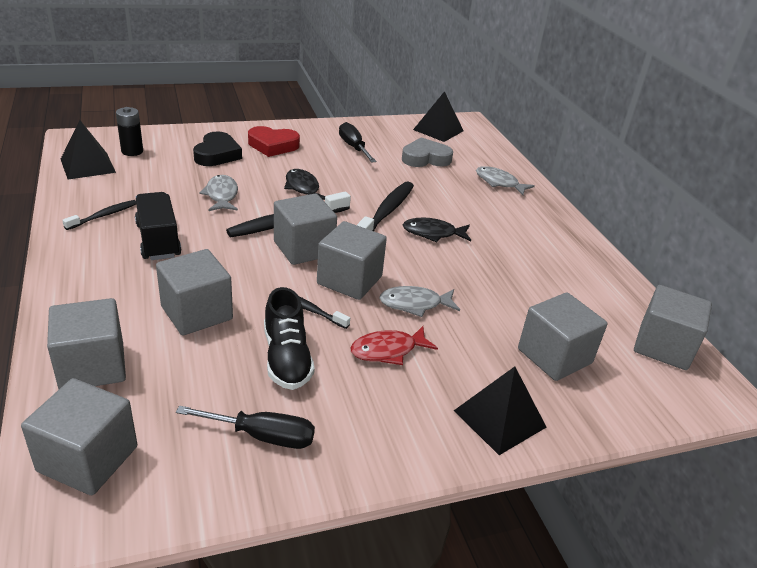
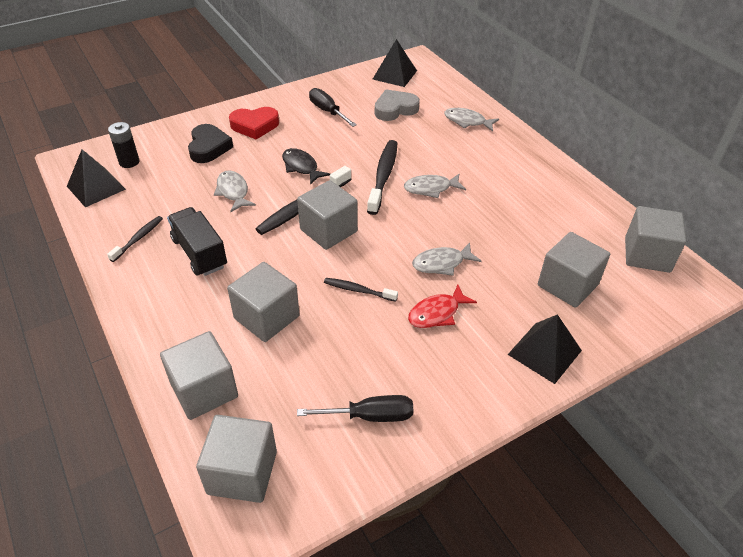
camera: 10 degrees left, 10 degrees up
(286, 358) = (359, 341): black shoe -> none
(349, 280) = (380, 253): grey cube -> none
(433, 233) = (431, 188): black fish -> grey fish

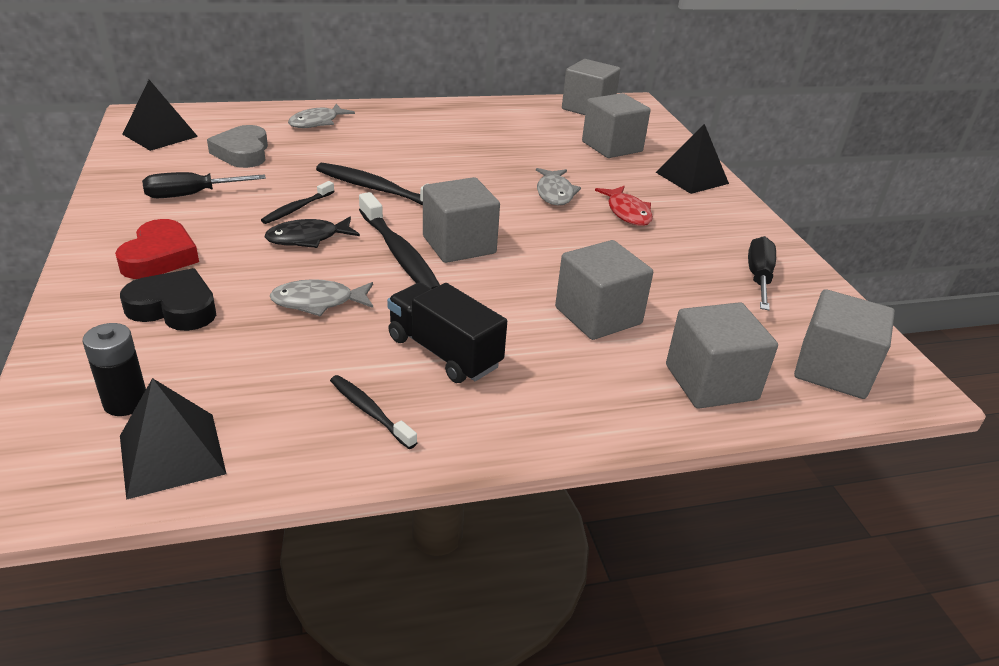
camera: 75 degrees left, 10 degrees down
(200, 253) = (444, 352): black truck -> black truck turned 60 degrees clockwise
(358, 290) = (575, 247): black toothbrush -> black toothbrush (297, 208)
(431, 188) = (425, 170): grey fish -> none

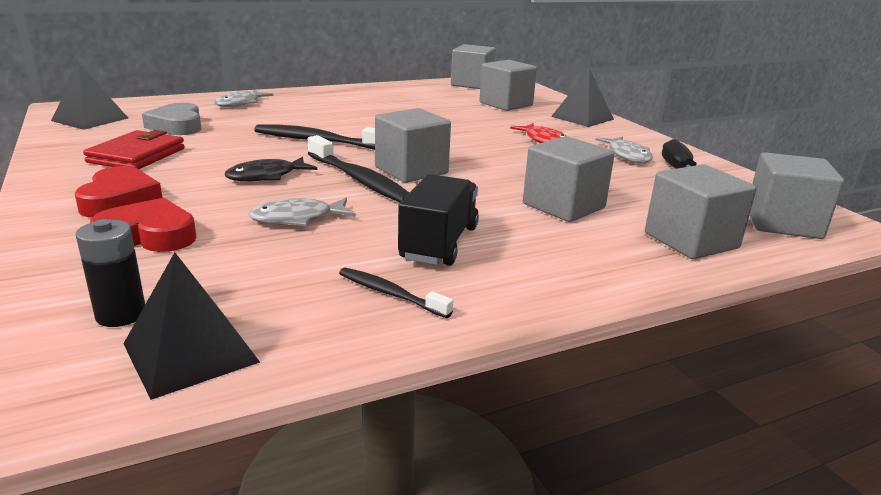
camera: 10 degrees left, 10 degrees down
(174, 308) = (149, 235): black heart -> red heart
(191, 195) = (137, 155): black screwdriver -> red wallet
(297, 208) = (246, 157): black toothbrush -> none
(444, 352) = (439, 243): black truck -> black truck turned 75 degrees clockwise
(554, 193) = (476, 133): grey fish -> grey fish (627, 155)

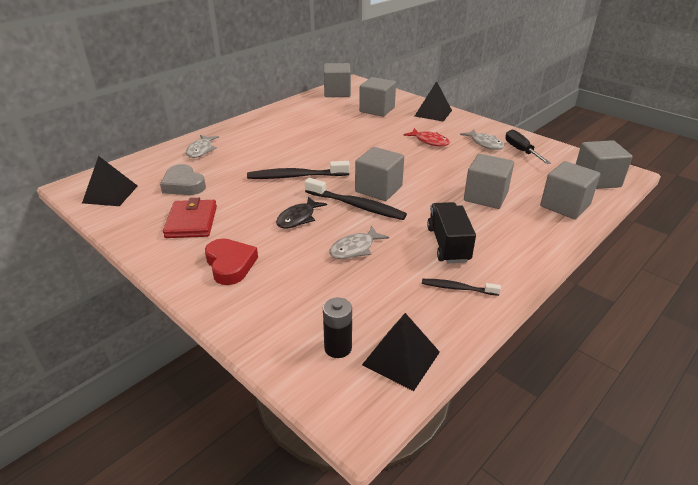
camera: 20 degrees left, 10 degrees up
(149, 235) = (284, 288): red heart -> none

